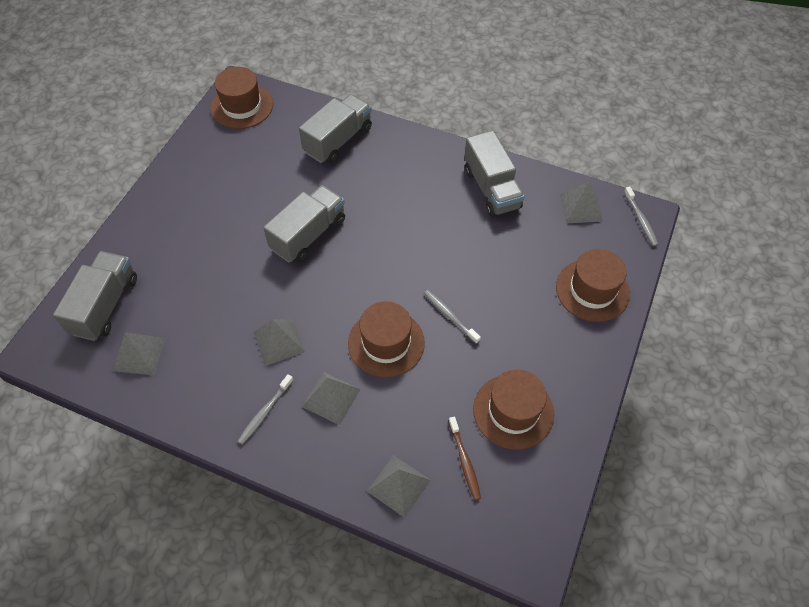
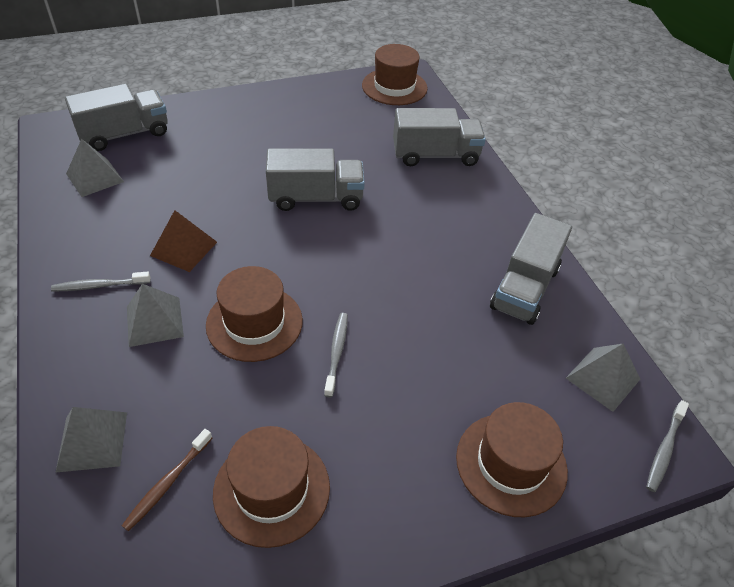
camera: 45 degrees right, 10 degrees down
(278, 341) = (183, 248): grey pyramid -> brown pyramid

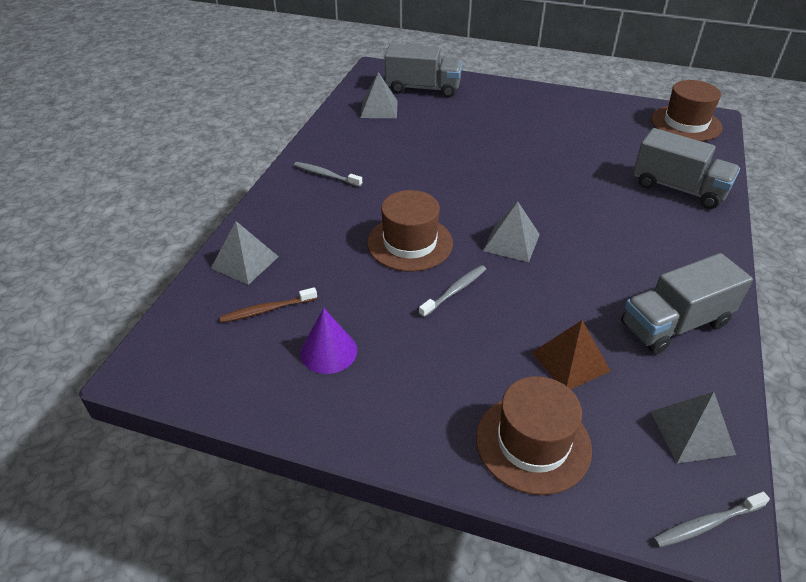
camera: 40 degrees right, 5 degrees down
(154, 321) = (342, 211): grey pyramid -> grey pyramid (511, 242)
(183, 248) = (401, 175): brown pyramid -> brown pyramid (570, 361)
(271, 489) = (328, 351): brown hat -> purple cone
(316, 198) = (534, 180): grey truck -> none

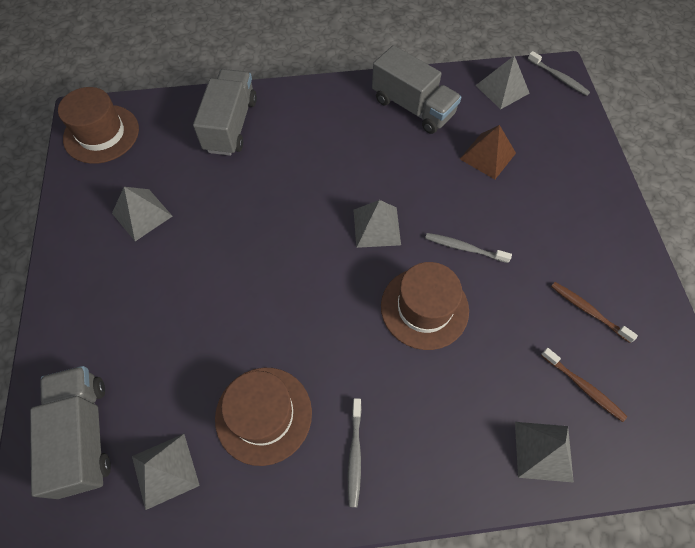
camera: 115 degrees left, 20 degrees up
(328, 351) = (588, 311): purple cone -> brown toothbrush
(533, 443) = (568, 159): brown hat -> brown hat (263, 415)
(586, 129) = (142, 214): none -> grey pyramid

